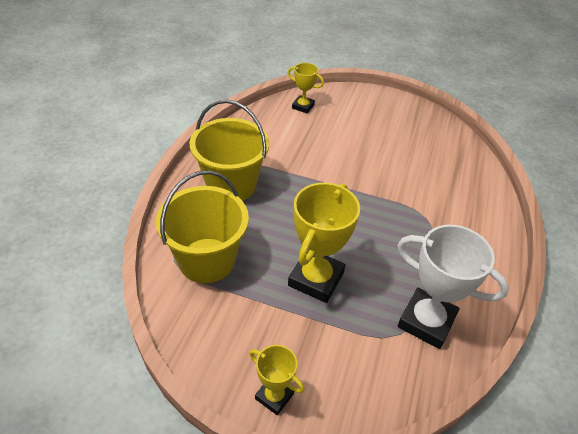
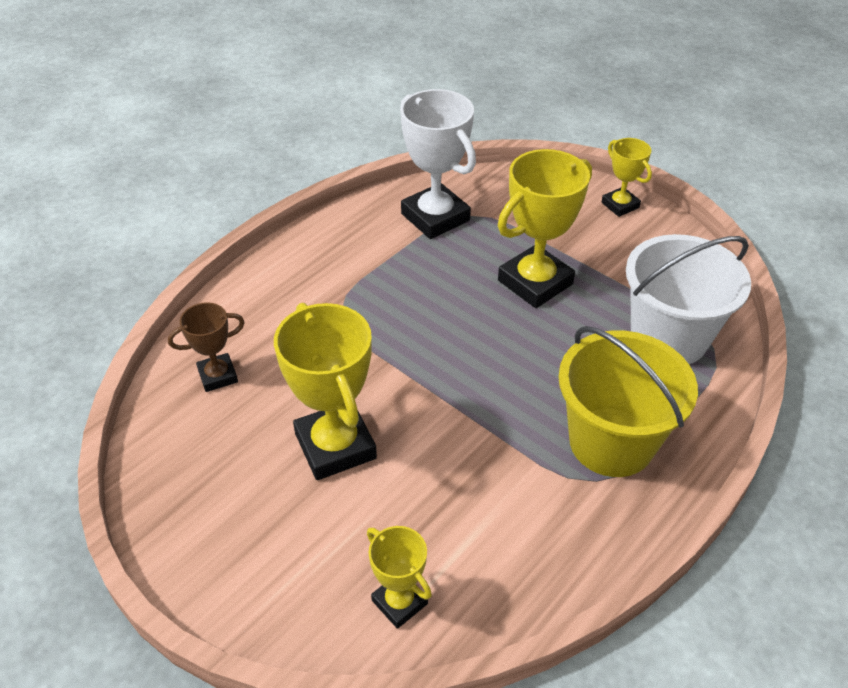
camera: 155 degrees left, 0 degrees up
(207, 260) = (669, 337): yellow bucket -> white bucket
(370, 150) = (335, 446): none -> yellow trophy
(456, 165) = (218, 376): none -> brown trophy

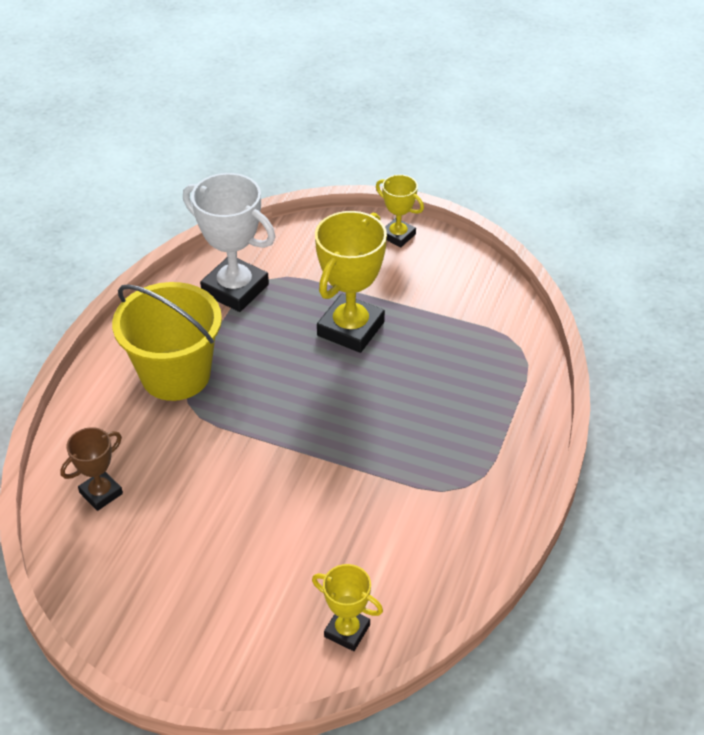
camera: 20 degrees left, 0 degrees up
(335, 446) = (237, 523): yellow trophy -> none
(611, 442) = (466, 451): yellow bucket -> yellow bucket (175, 374)
(669, 337) = (481, 348): white bucket -> none

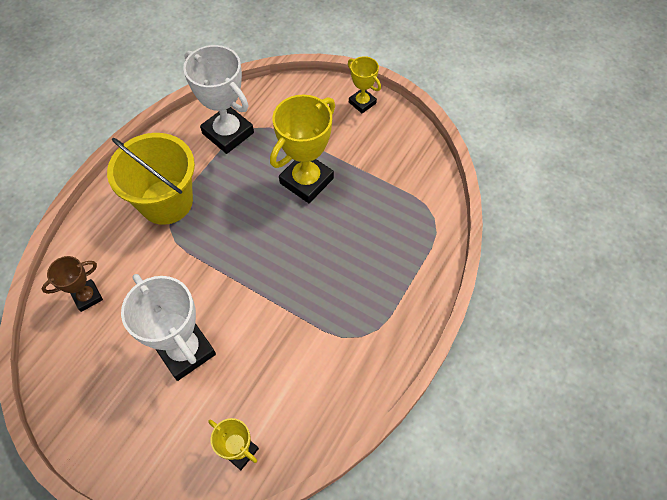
camera: 10 degrees right, 15 degrees up
(246, 533) = (185, 350): none -> white trophy

